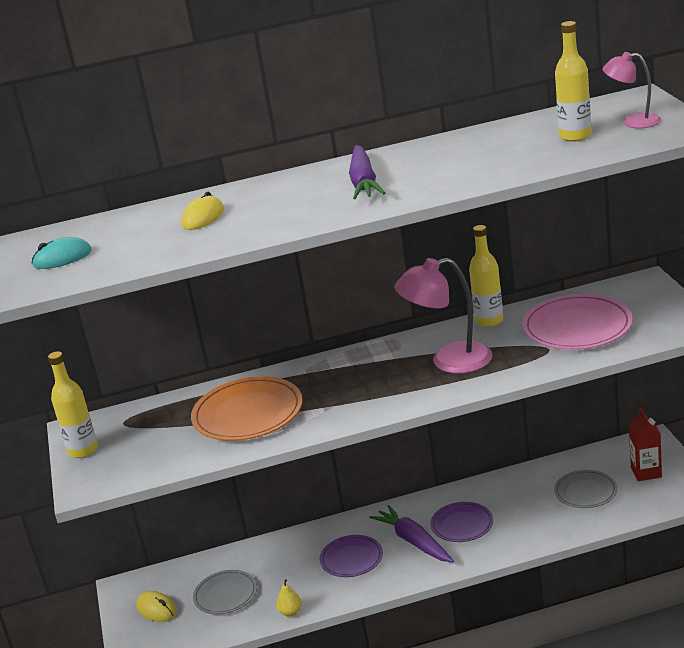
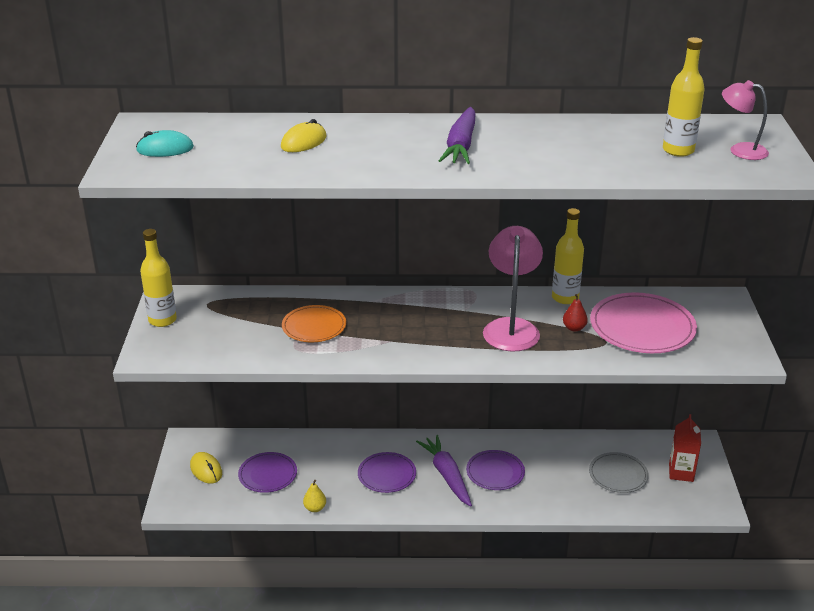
camera: 10 degrees right, 5 degrees up
(225, 594) = (268, 474): grey plate -> purple plate
(248, 413) = (314, 326): orange plate -> orange plate, size x0.62
(449, 361) = (511, 327): pink lamp -> pink lamp turned 90 degrees clockwise
(511, 345) = (574, 328): none -> red pear

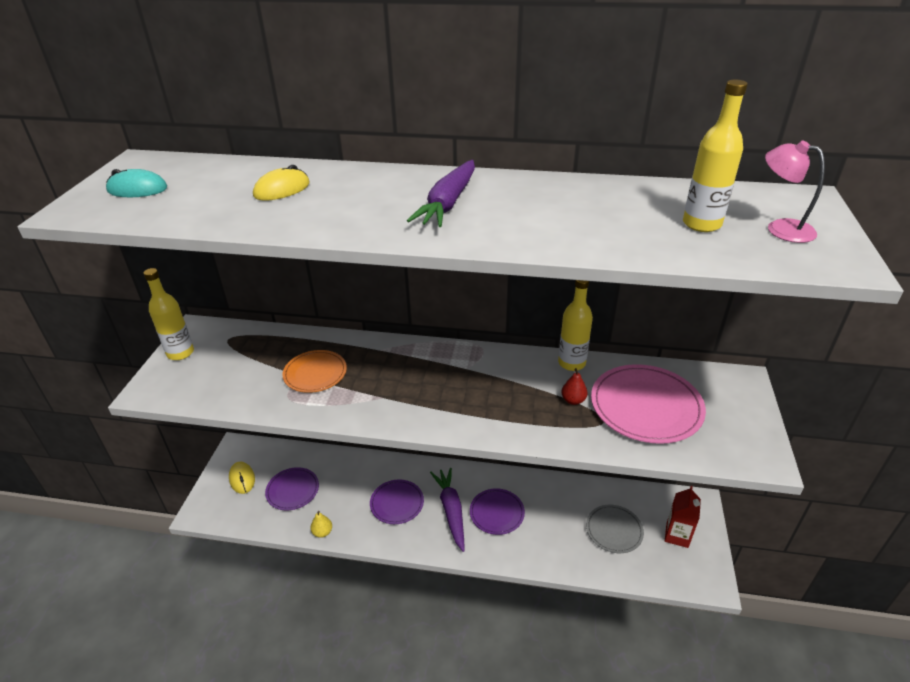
camera: 10 degrees right, 5 degrees up
(511, 327) = (508, 393): pink lamp -> none

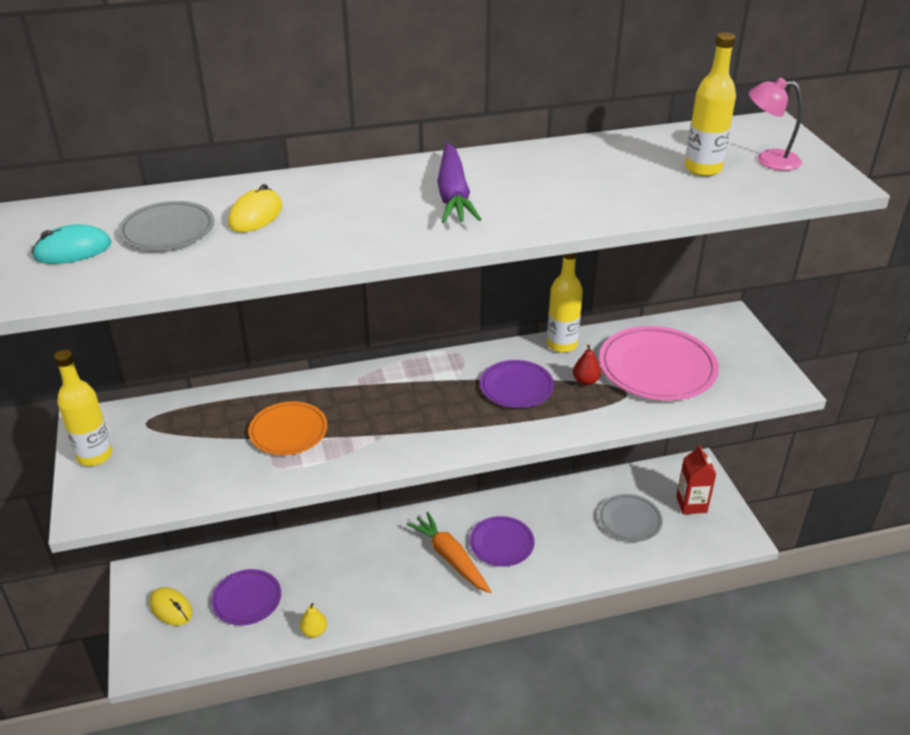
camera: 25 degrees left, 0 degrees up
(212, 188) = (167, 230): none -> grey plate
(397, 503) = (384, 571): purple plate -> purple plate (516, 387)
(451, 510) = (450, 558): purple carrot -> orange carrot

